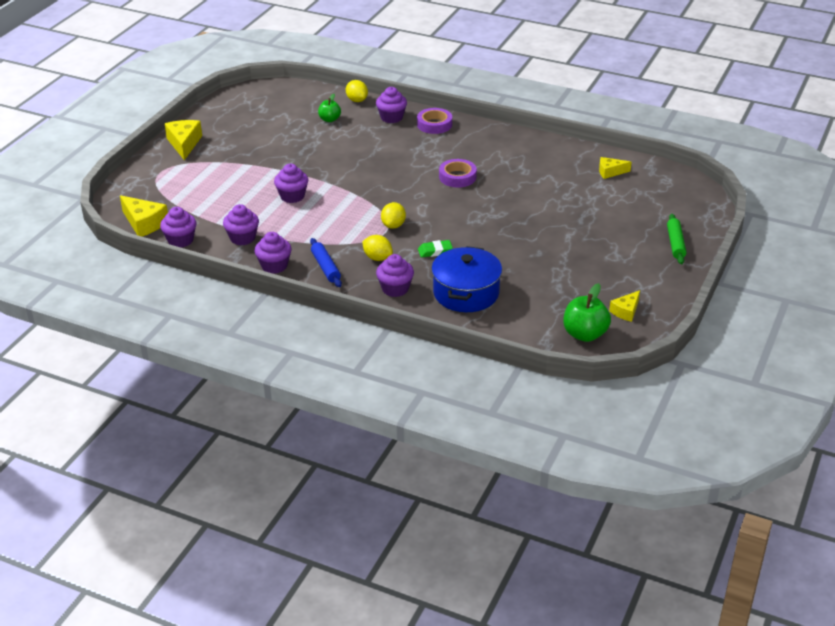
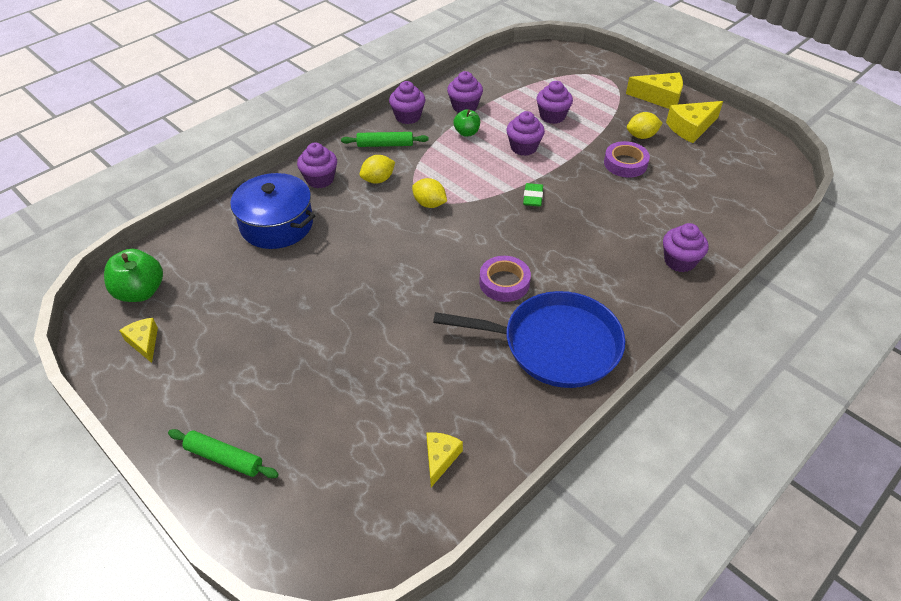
camera: 110 degrees right, 10 degrees up
(144, 223) = (519, 60): yellow cheese -> yellow cheese (691, 128)
(180, 240) = (481, 75): purple cupcake -> purple cupcake (552, 116)
(325, 267) = (385, 145): blue rolling pin -> green rolling pin
(329, 119) = (688, 206): green apple -> green apple (467, 133)
(357, 100) = (736, 240): yellow lemon -> yellow lemon (641, 136)
(434, 124) = (649, 298): purple tape -> purple tape (625, 163)
(435, 251) = (363, 222): green eraser -> green eraser (533, 197)
(499, 150) = (555, 345): none -> blue pan

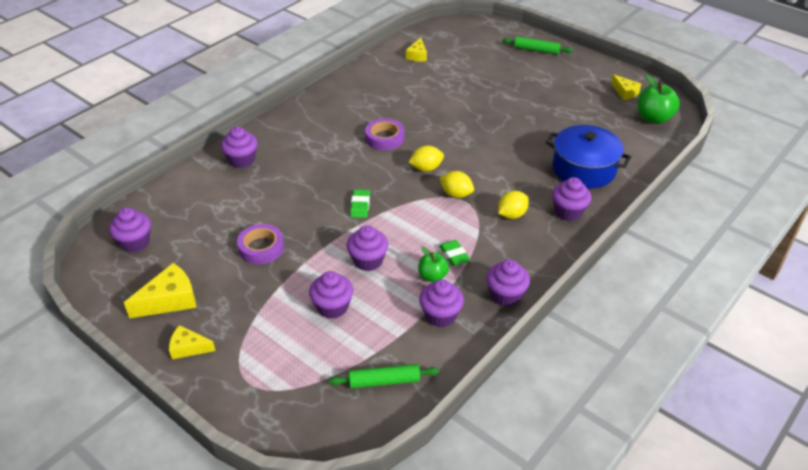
camera: 175 degrees right, 5 degrees down
(385, 145) = (519, 255): green rolling pin -> green rolling pin (384, 381)
(444, 147) = (454, 255): none -> green eraser
(555, 345) = (349, 105): blue pan -> none
(641, 136) = (232, 284): yellow lemon -> yellow lemon (426, 168)
(660, 98) = (188, 348): yellow cheese -> yellow cheese, size x0.62
(750, 175) = (135, 242): none -> purple cupcake

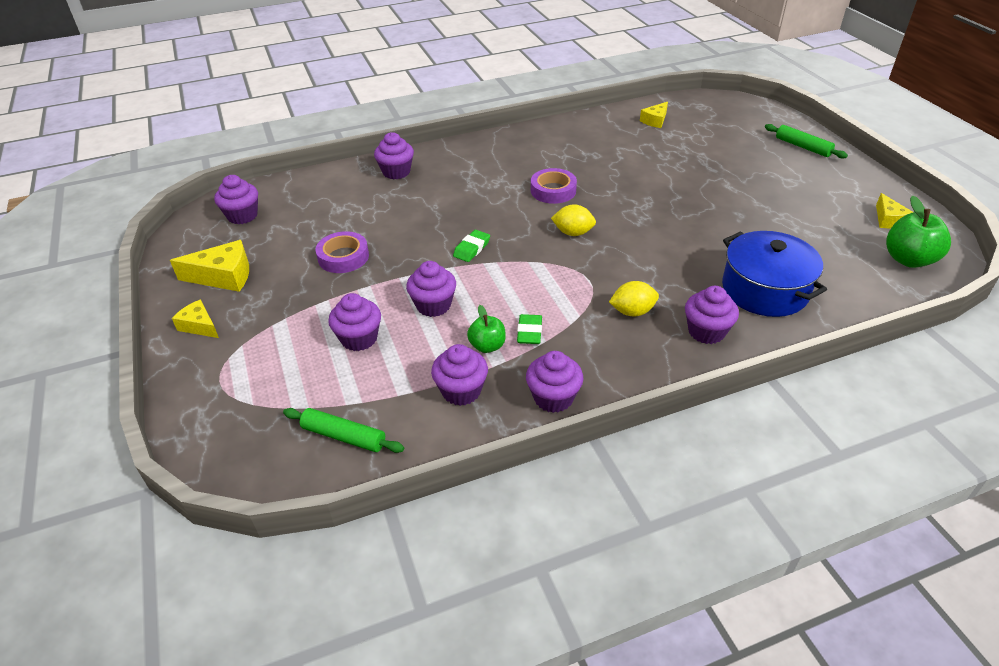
camera: 30 degrees right, 0 degrees up
(456, 194) = (584, 269): yellow lemon -> none

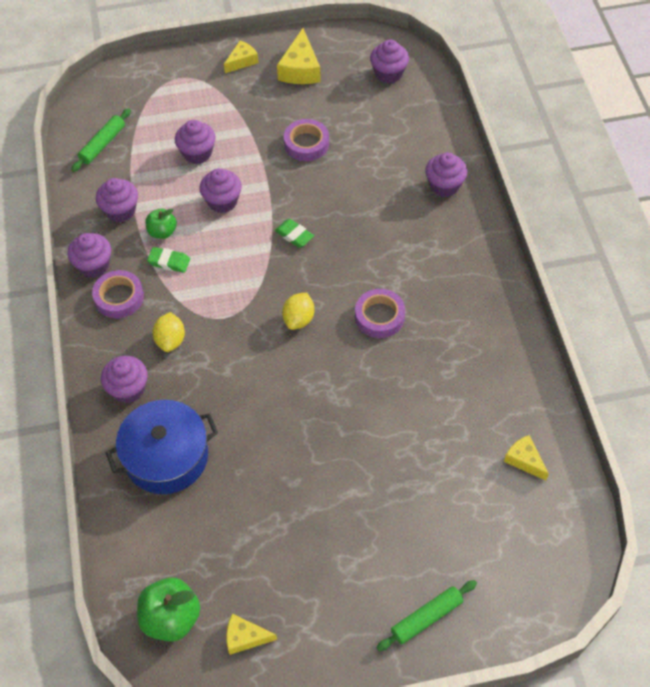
camera: 100 degrees right, 15 degrees up
(592, 364) = (119, 297): none -> purple tape

